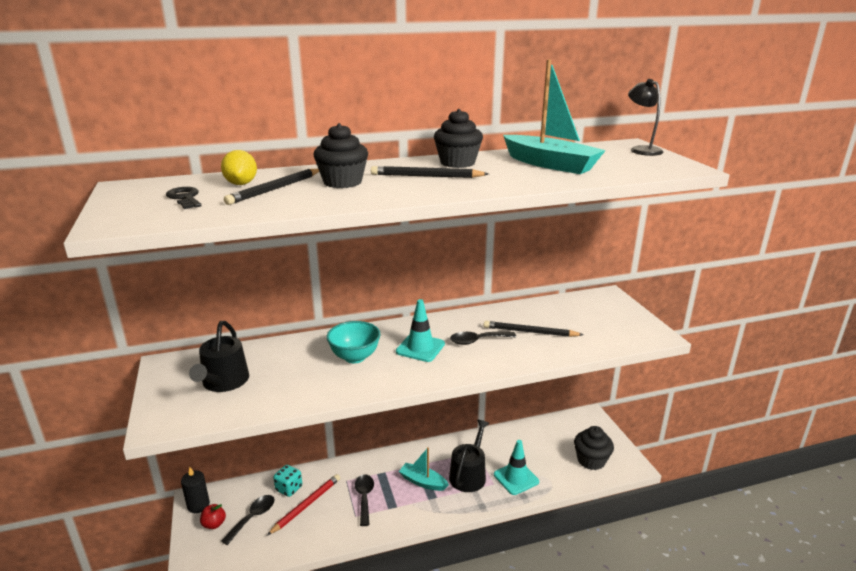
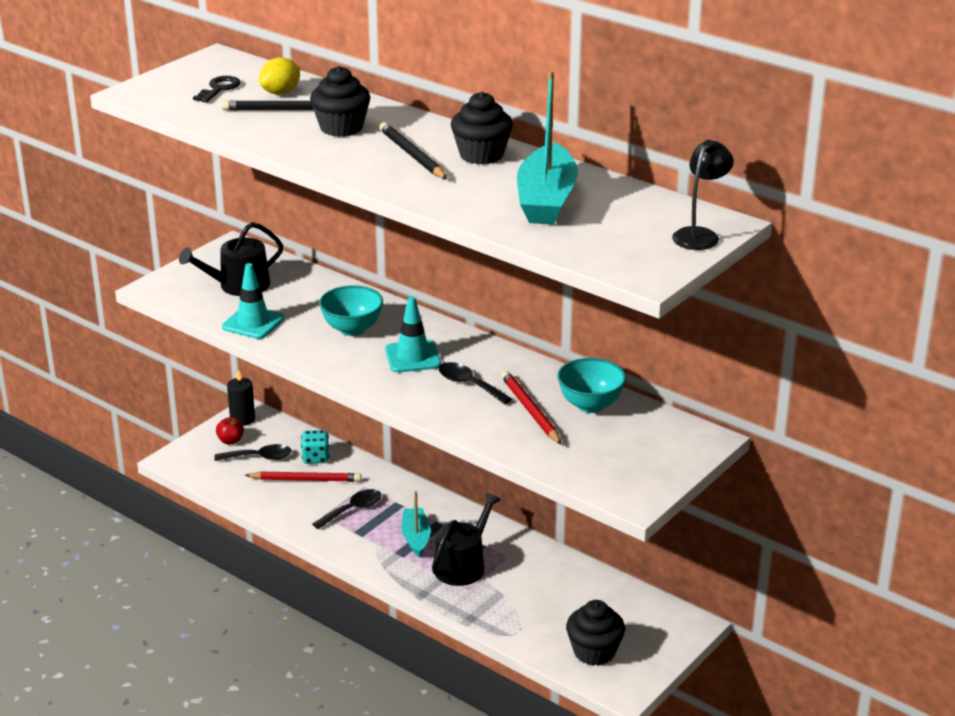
camera: 55 degrees right, 5 degrees up
(469, 474) = (463, 565): black watering can -> black watering can turned 45 degrees counterclockwise
(516, 478) = (494, 602): turquoise traffic cone -> turquoise traffic cone (253, 323)
(530, 332) = (530, 411): black pencil -> red pencil
(542, 312) = (590, 405): none -> turquoise bowl

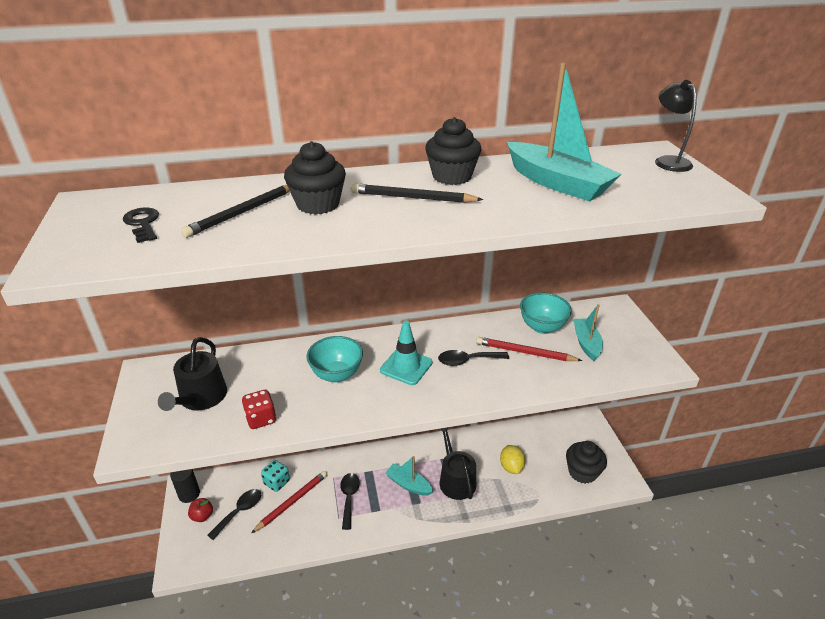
camera: 50 degrees left, 5 degrees up
(253, 323) = (261, 419): turquoise traffic cone -> red dice
(281, 93) = (207, 203): yellow lemon -> yellow lemon (511, 467)
(602, 441) = (586, 343): none -> turquoise boat

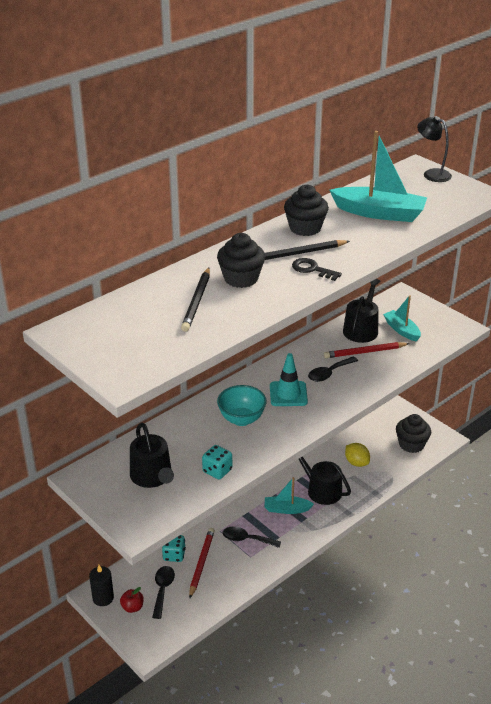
camera: 30 degrees left, 0 degrees up
(143, 223) = (137, 332): black key -> black key (312, 269)
(261, 419) = (217, 471): red dice -> turquoise dice
(349, 498) = (246, 539): black spoon -> black spoon turned 45 degrees counterclockwise
(542, 327) = (361, 329): turquoise bowl -> black watering can

